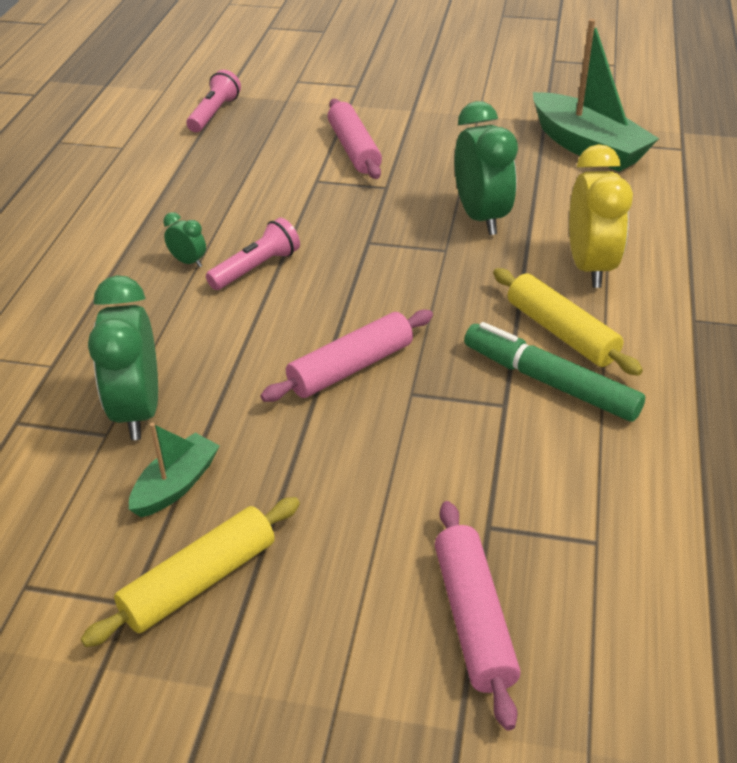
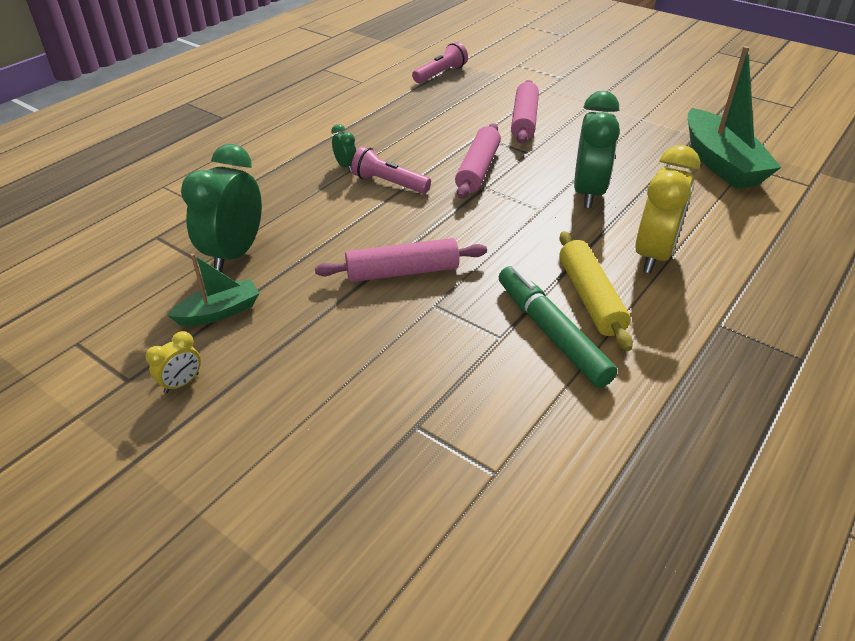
camera: 25 degrees right, 0 degrees up
(199, 581) = (181, 383): yellow rolling pin -> yellow clock
(256, 268) = (389, 183): pink flashlight -> pink flashlight turned 135 degrees counterclockwise
(473, 619) = (349, 492): pink rolling pin -> pink rolling pin (478, 169)

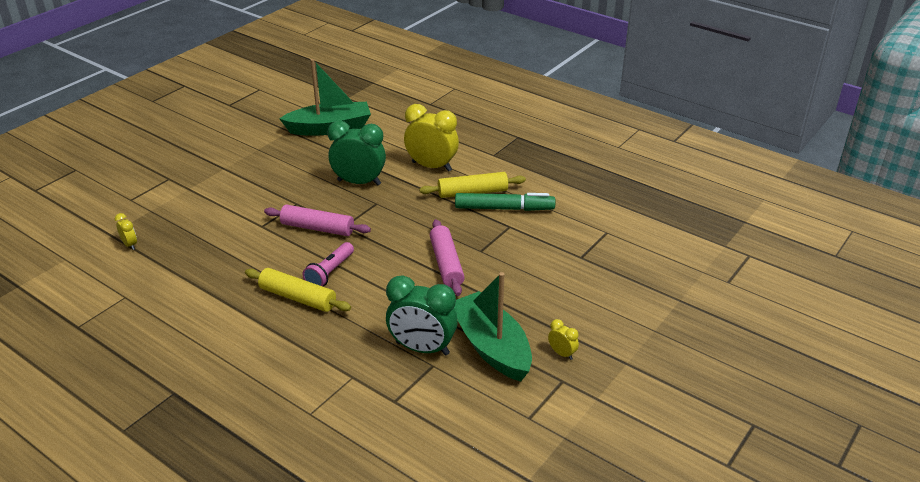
camera: 90 degrees left, 5 degrees down
(219, 312) = (491, 347): green boat -> green boat, size x1.90
(345, 166) = (298, 297): green clock -> yellow rolling pin
(440, 74) = (130, 245): pink flashlight -> yellow clock
(524, 120) = (243, 202): pink rolling pin -> none
(551, 333) = (504, 208): green marker -> green marker turned 150 degrees counterclockwise

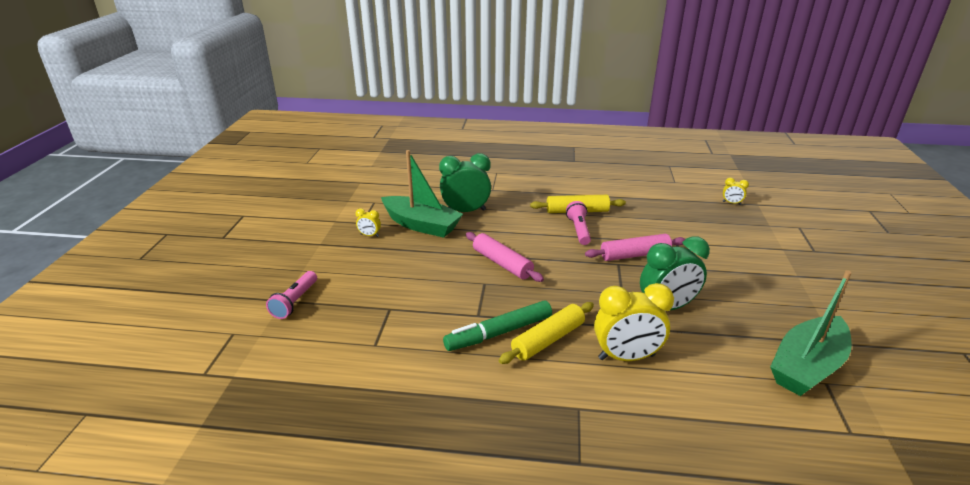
camera: 150 degrees right, 5 degrees down
(667, 293) = (295, 302): none -> pink flashlight

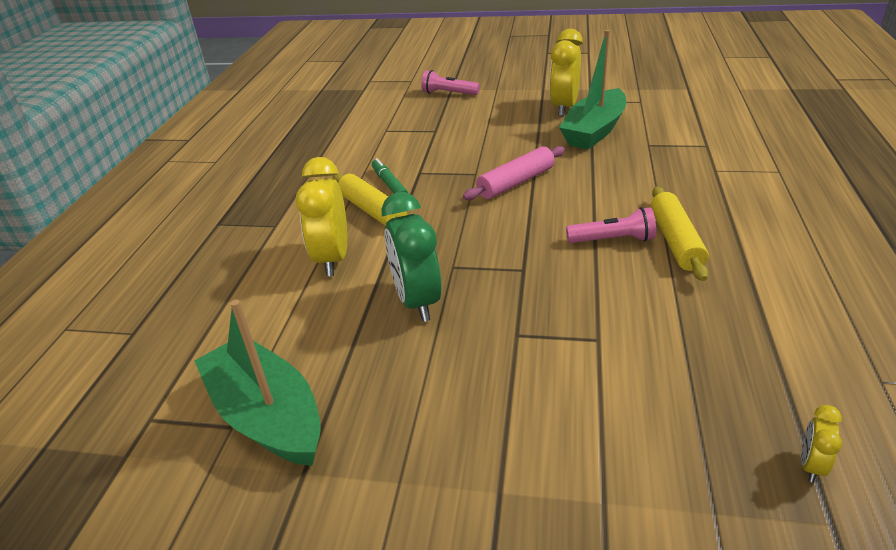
camera: 95 degrees right, 5 degrees up
(369, 235) = (564, 108): yellow clock -> yellow clock, size x2.21
(465, 211) = (638, 154): green clock -> none
(499, 333) = (389, 184): green marker -> green marker, size x0.63
(634, 255) = (549, 287): pink rolling pin -> none

